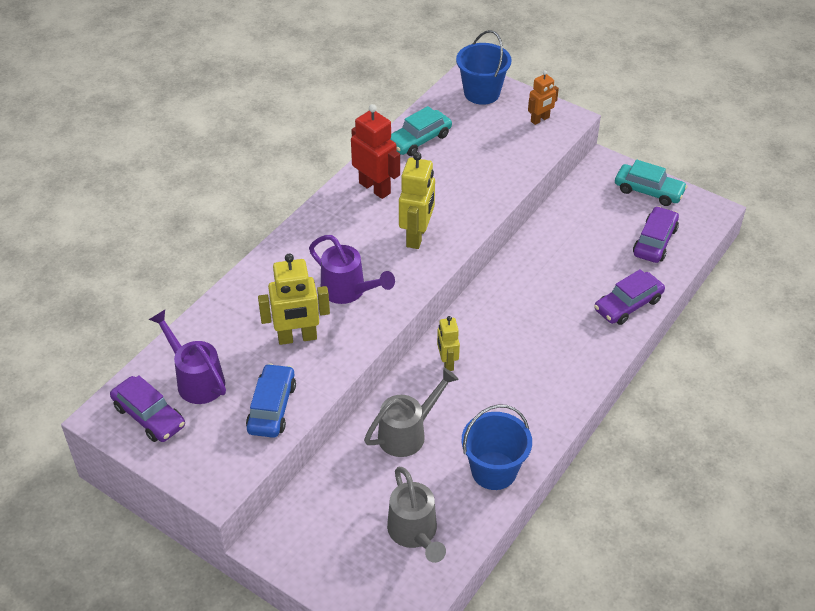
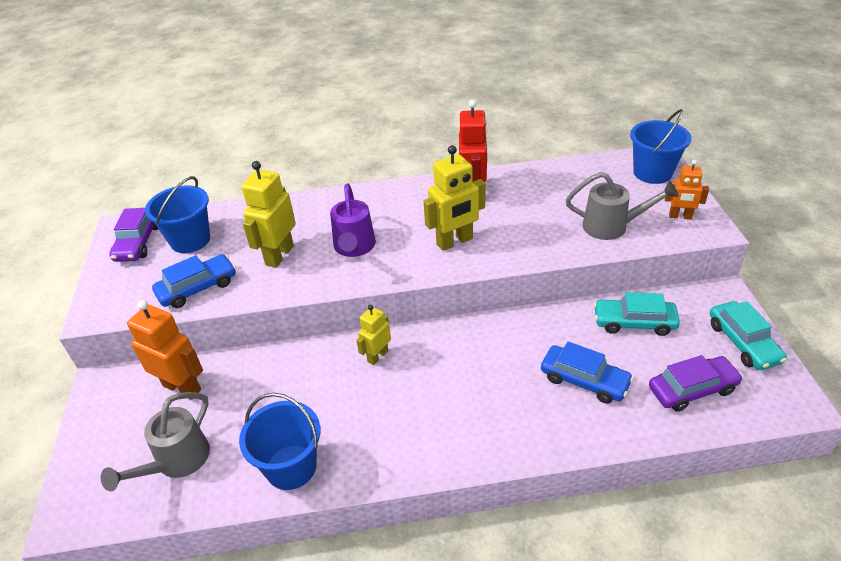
camera: 50 degrees right, 5 degrees down
(196, 380) = (190, 240): purple watering can -> blue bucket
(297, 337) = (279, 255): yellow robot -> yellow robot turned 75 degrees clockwise
(339, 492) = (182, 387): none -> orange robot
(407, 433) = (279, 384): grey watering can -> grey watering can (612, 226)
(419, 140) = (553, 179): turquoise car -> turquoise car (634, 322)
(593, 280) = (584, 380): none -> blue car
(628, 305) = (590, 425): purple car -> none

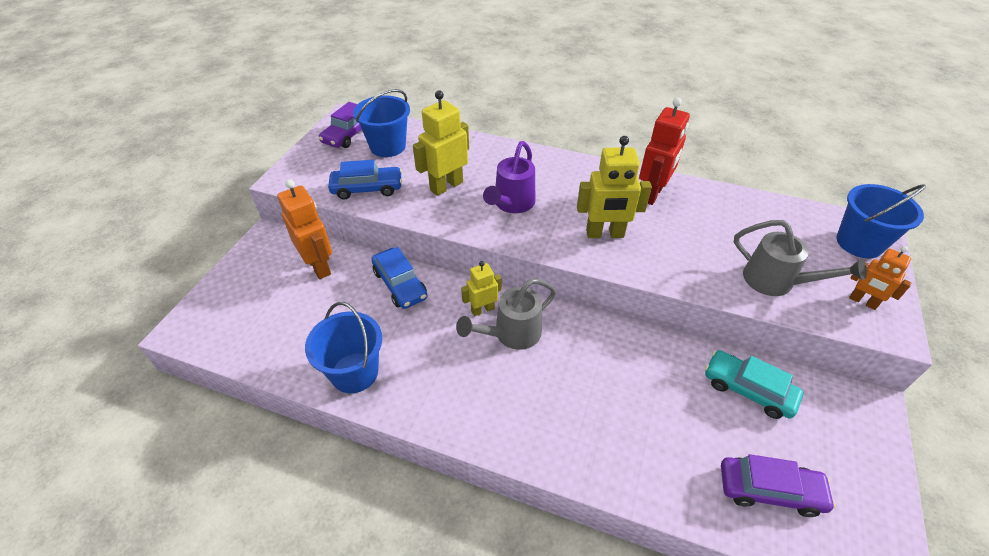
camera: 25 degrees right, 5 degrees up
(177, 462) = (278, 325): grey watering can -> grey watering can (511, 334)
(584, 380) = (658, 423): blue car -> blue car (400, 284)
(743, 342) = (862, 469): turquoise car -> none

